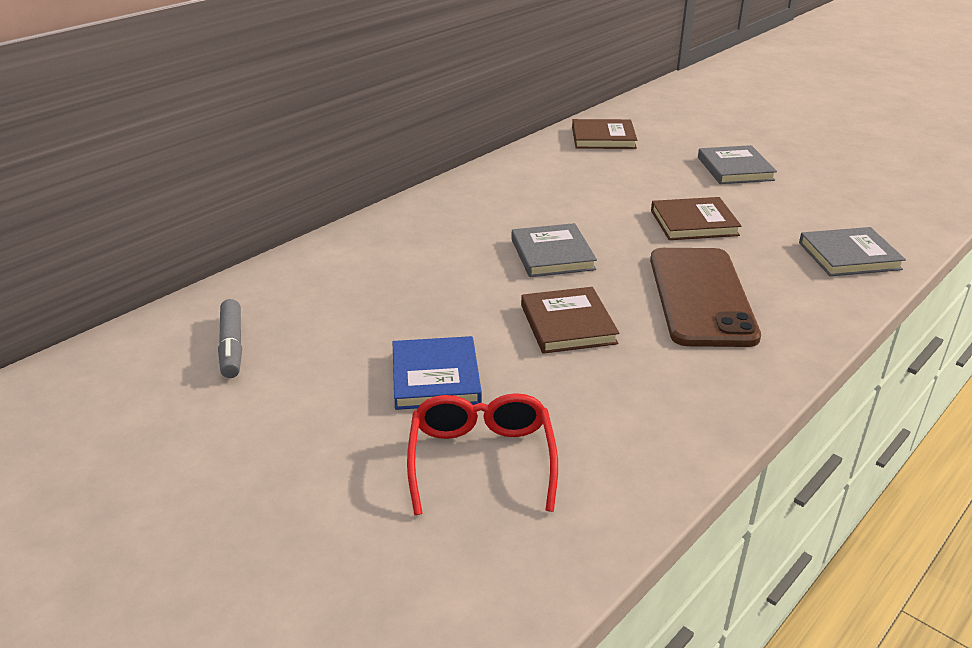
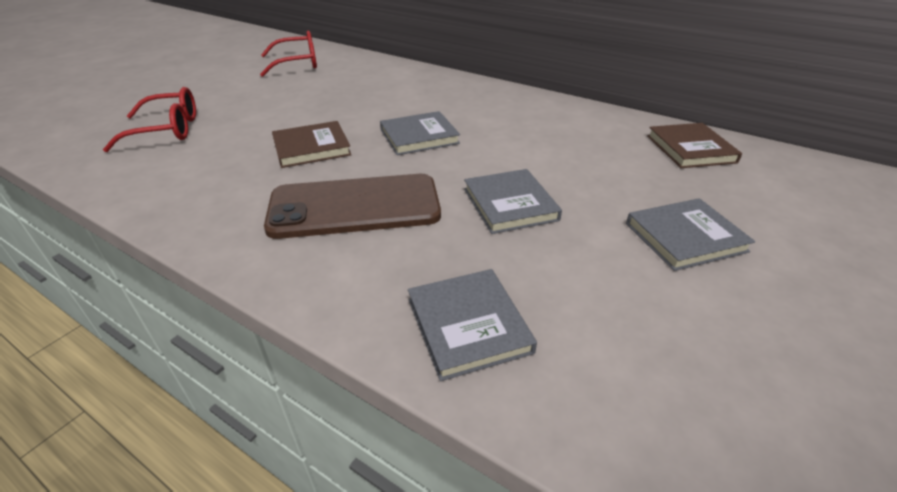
camera: 80 degrees right, 5 degrees up
(232, 346) = (298, 63): grey marker -> red glasses
(435, 377) = (255, 111): blue book -> none
(694, 223) = (510, 204): brown book -> grey book

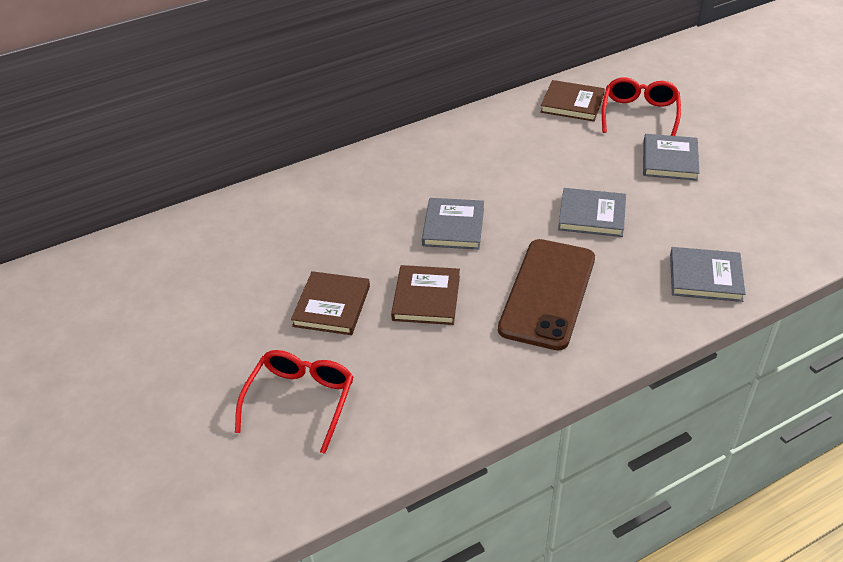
camera: 60 degrees left, 5 degrees up
(281, 115) = (331, 306): none -> brown book
(298, 63) = (181, 266): red glasses -> red glasses (639, 114)

